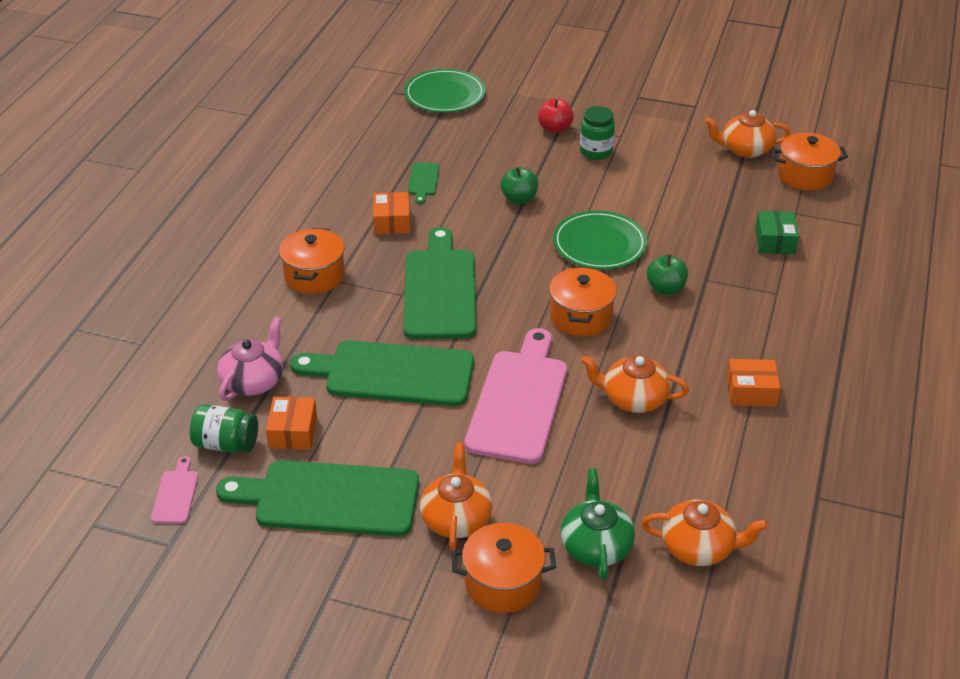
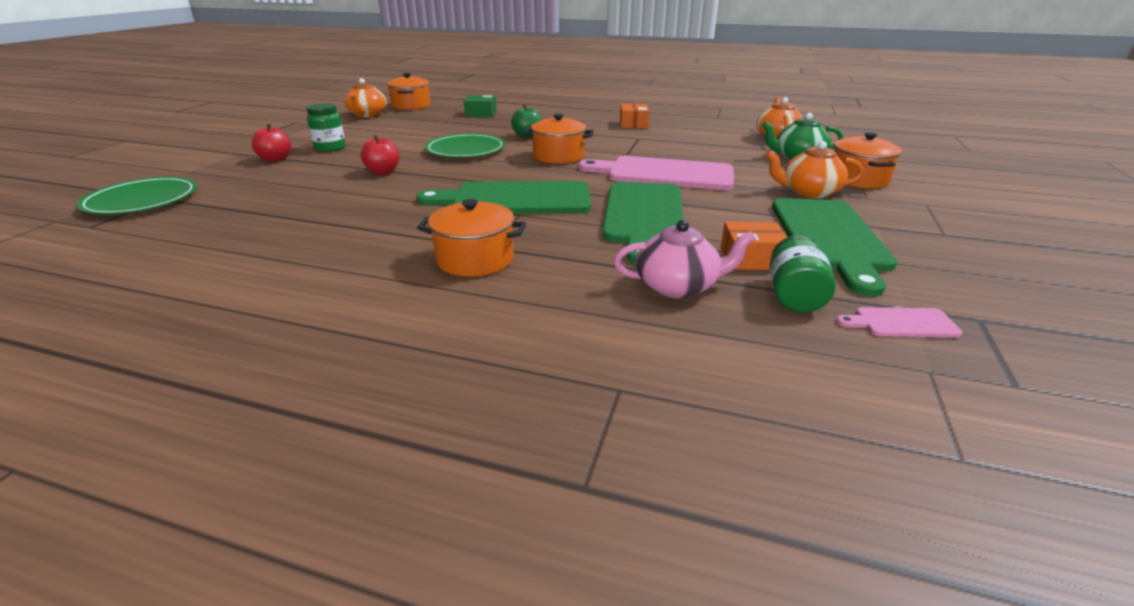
camera: 90 degrees left, 10 degrees down
(253, 381) = (678, 286): pink teapot -> pink teapot turned 150 degrees clockwise
(392, 222) = (386, 221): orange box -> none
(423, 181) = (317, 208): green cutting board -> none
(519, 199) = (383, 172): green apple -> red apple
(633, 399) = (649, 146): orange teapot -> none

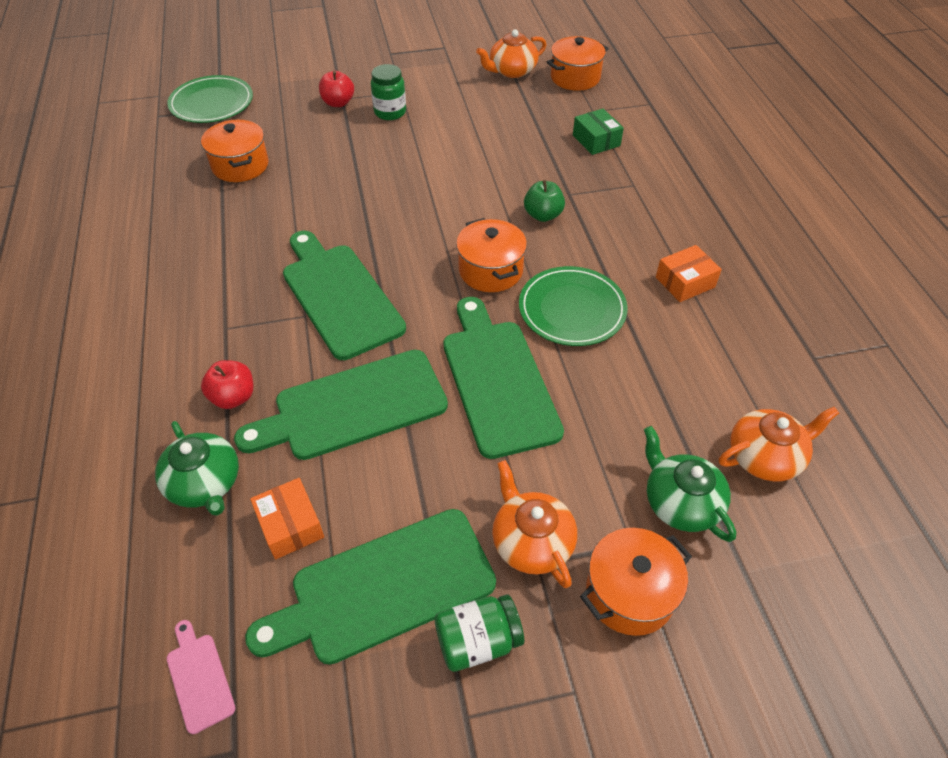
camera: 60 degrees right, 20 degrees up
(383, 172) = (352, 178): red apple -> red apple (233, 397)
(466, 150) = (455, 195): green plate -> green plate (572, 309)
(475, 259) = (197, 332): orange pot -> orange pot (240, 165)
(664, 174) = (498, 380): pink cutting board -> green cutting board
(678, 286) = (205, 483): pink teapot -> green teapot
(794, 296) = (221, 578): green jar -> green jar (478, 641)

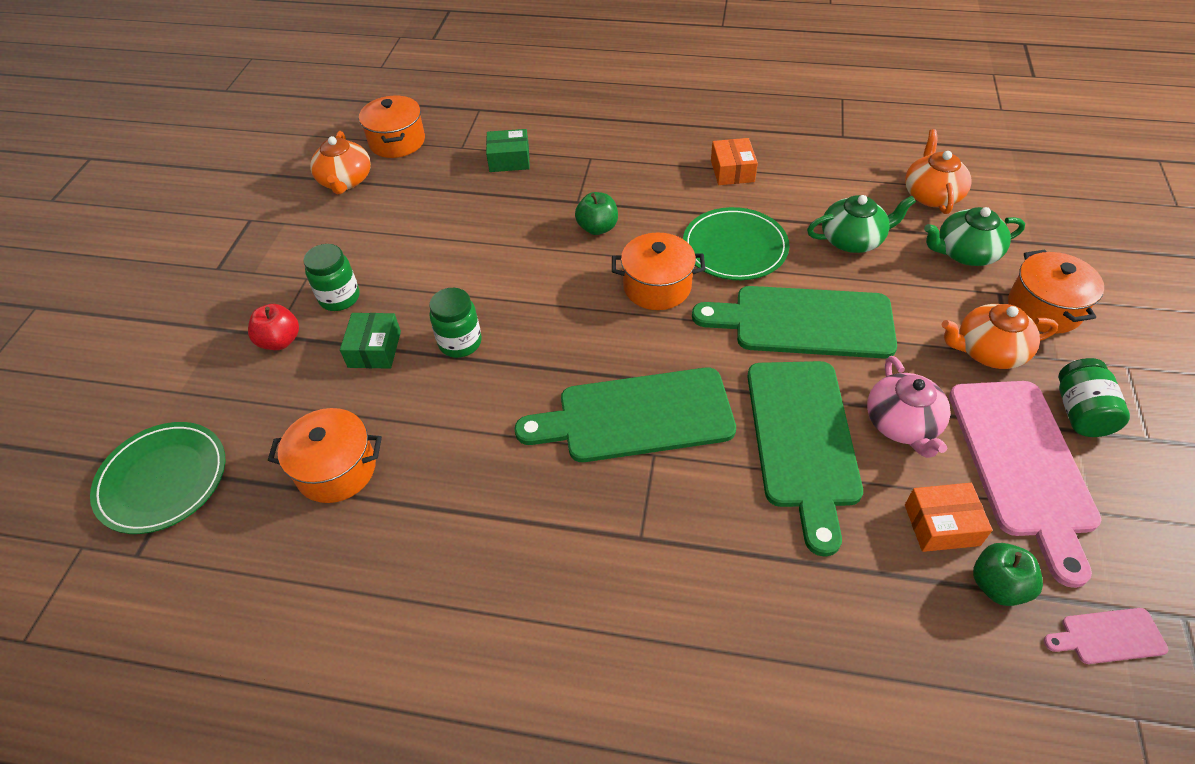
camera: 65 degrees left, 0 degrees up
(205, 483) = (872, 595): green teapot -> green teapot (852, 240)
(233, 397) = (755, 547): red apple -> none
(235, 578) = (997, 585): none -> green apple
(349, 145) = (374, 349): none -> green box
(374, 181) = (460, 343): none -> green jar
(384, 588) = (1022, 464): green cutting board -> pink cutting board
(399, 478) = (902, 424): none -> pink teapot

